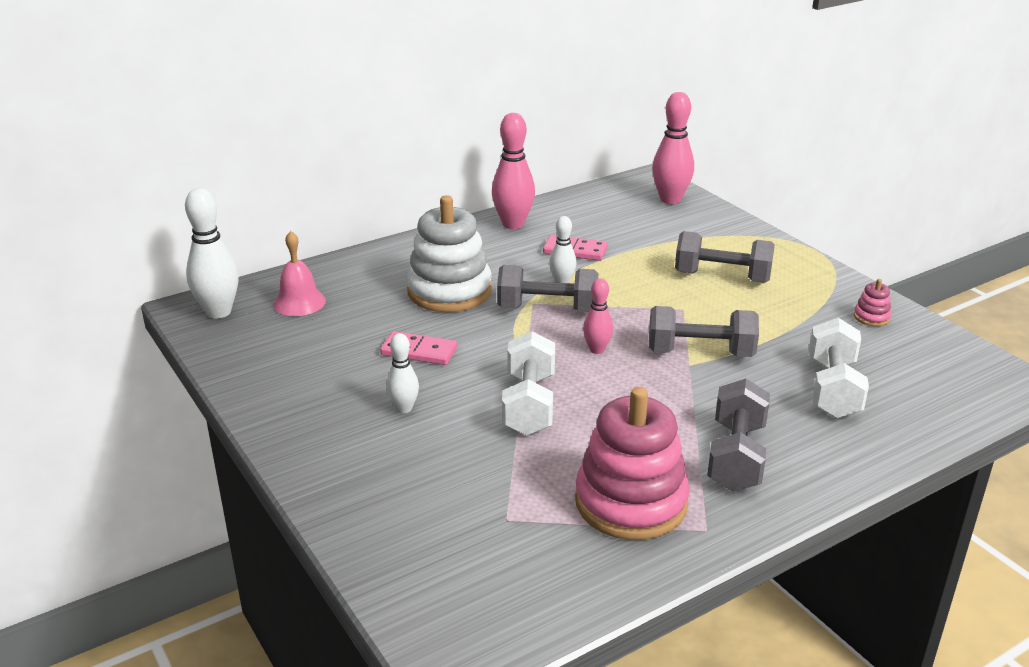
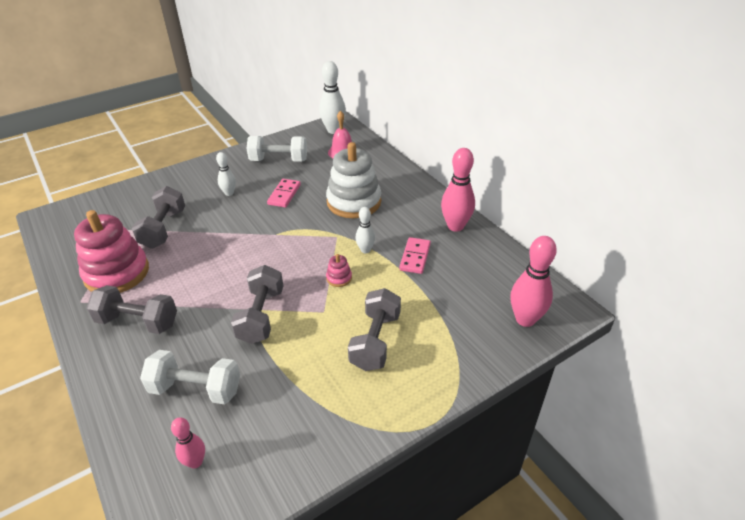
camera: 90 degrees right, 10 degrees up
(529, 404) = (220, 236): white dumbbell -> white dumbbell (279, 160)
(547, 309) = (328, 243): grey dumbbell -> grey dumbbell (163, 229)
(597, 350) = (274, 264): pink bowling pin -> pink bowling pin (195, 462)
(871, 317) = (299, 442): pink stacking toy -> pink stacking toy (339, 278)

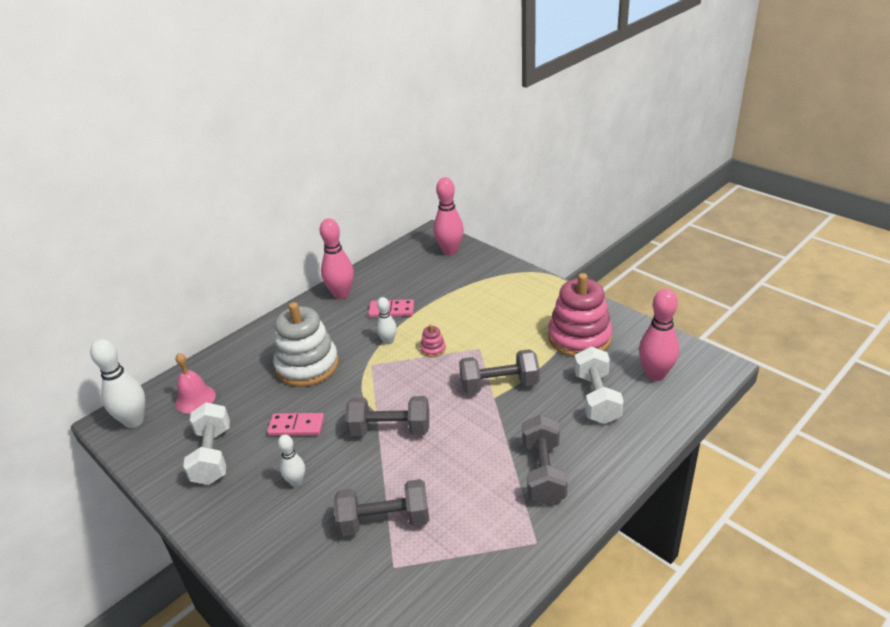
camera: 100 degrees left, 5 degrees down
(117, 273) = (479, 530): pink stacking toy -> pink stacking toy (579, 338)
(195, 462) = (655, 374): pink bowling pin -> pink bowling pin, size x1.75
(375, 341) = (500, 314): grey dumbbell -> grey dumbbell (390, 429)

